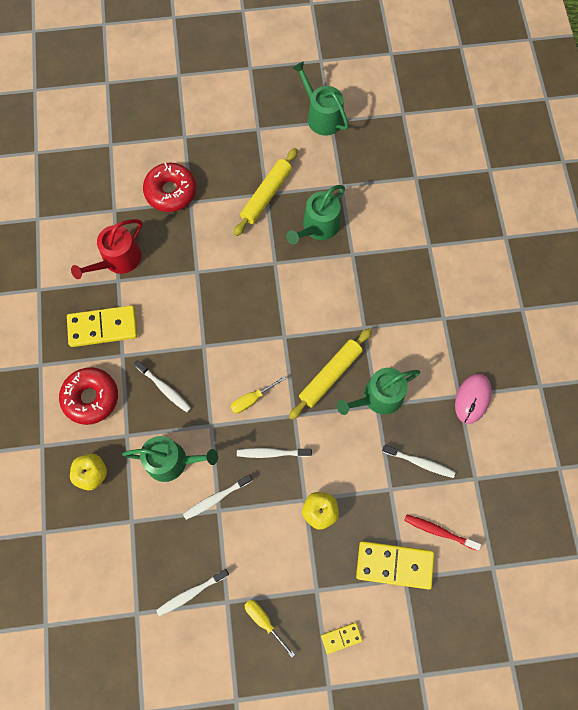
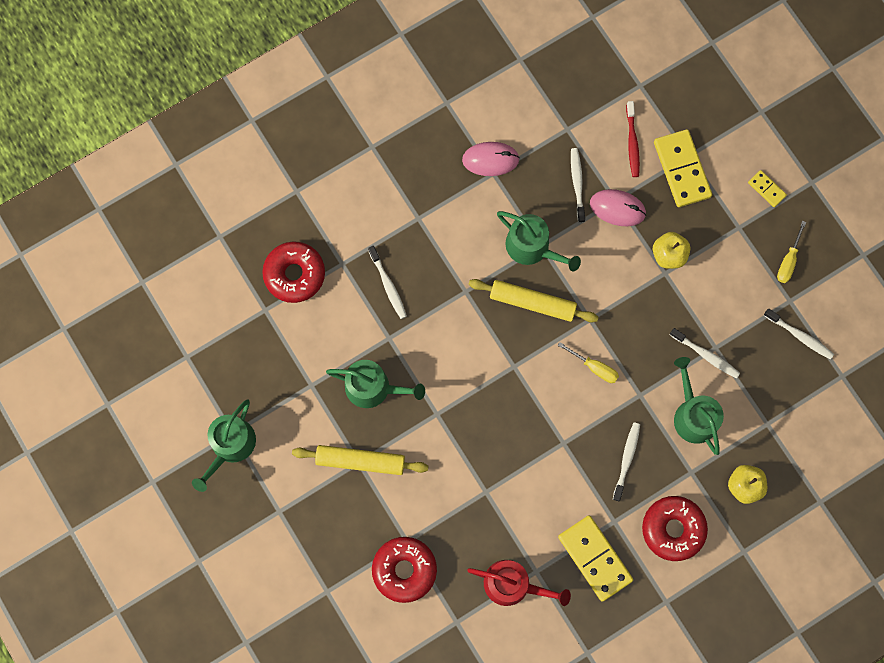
camera: 115 degrees left, 5 degrees up
(272, 453) = (637, 323): white toothbrush -> white toothbrush (388, 285)
(382, 487) = (617, 208): none -> pink mouse
(435, 208) = (294, 274): none -> red donut

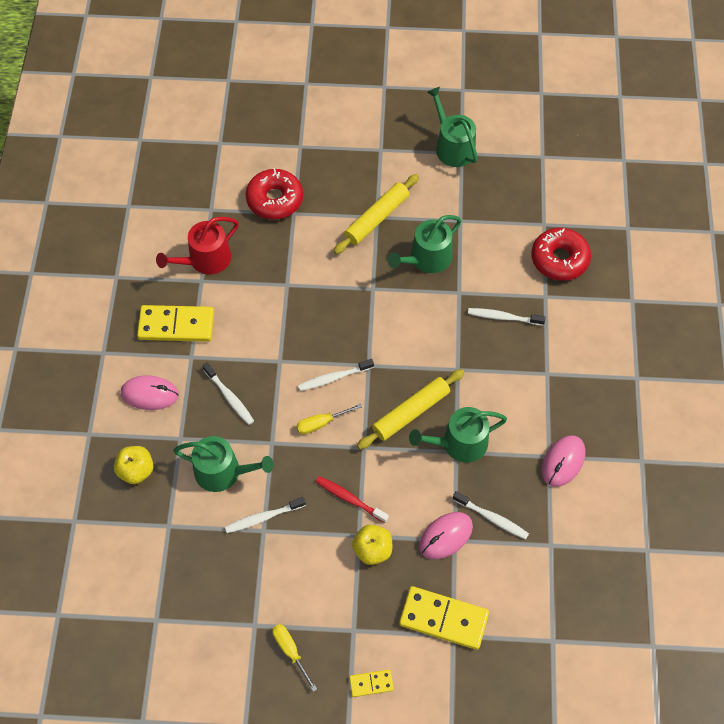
camera: 125 degrees right, 15 degrees down
(632, 142) = (500, 593): red toothbrush -> red toothbrush (350, 499)
(673, 529) = (150, 394): red donut -> pink mouse
(799, 336) = (218, 609): white toothbrush -> white toothbrush (334, 378)

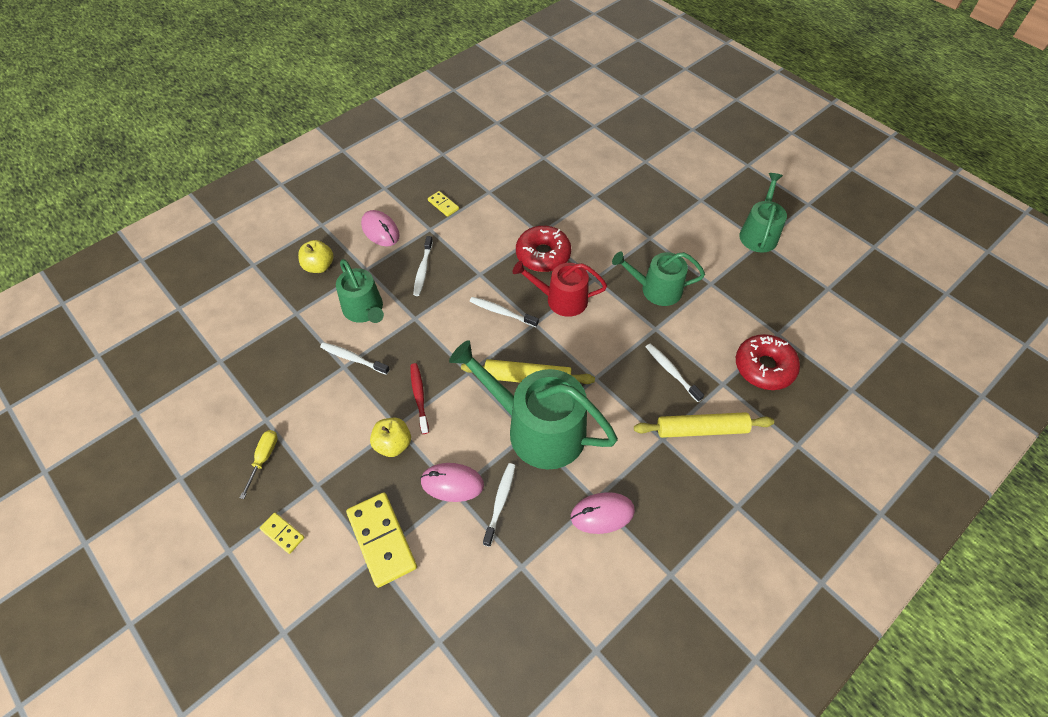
camera: 45 degrees right, 5 degrees down
(176, 325) = (443, 205): yellow domino -> yellow domino, size x0.50
(205, 260) = (505, 182): red watering can -> red watering can (561, 299)
(275, 199) = (591, 179): red donut -> red donut (543, 255)
(321, 423) = (459, 333): yellow screwdriver -> none
(376, 218) = (649, 238): yellow rolling pin -> yellow rolling pin (701, 429)
(459, 443) = (537, 429): green watering can -> green watering can, size x1.67
(491, 518) = (500, 502): white toothbrush -> white toothbrush turned 150 degrees counterclockwise

